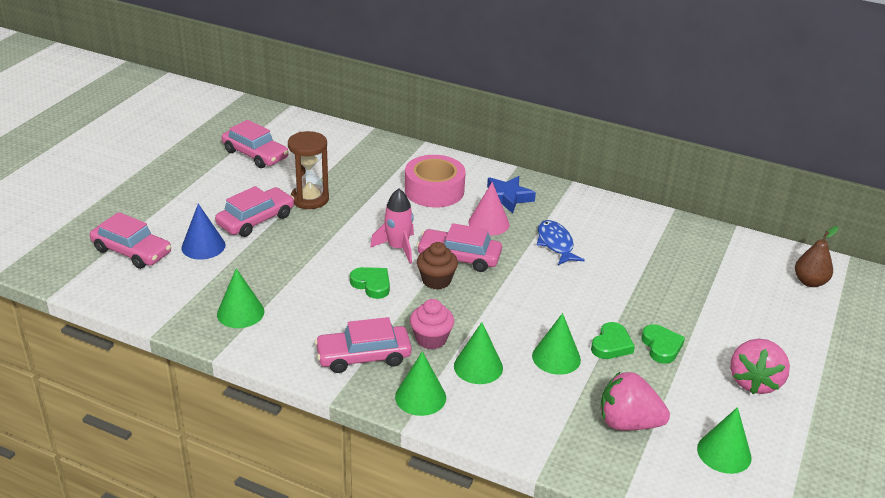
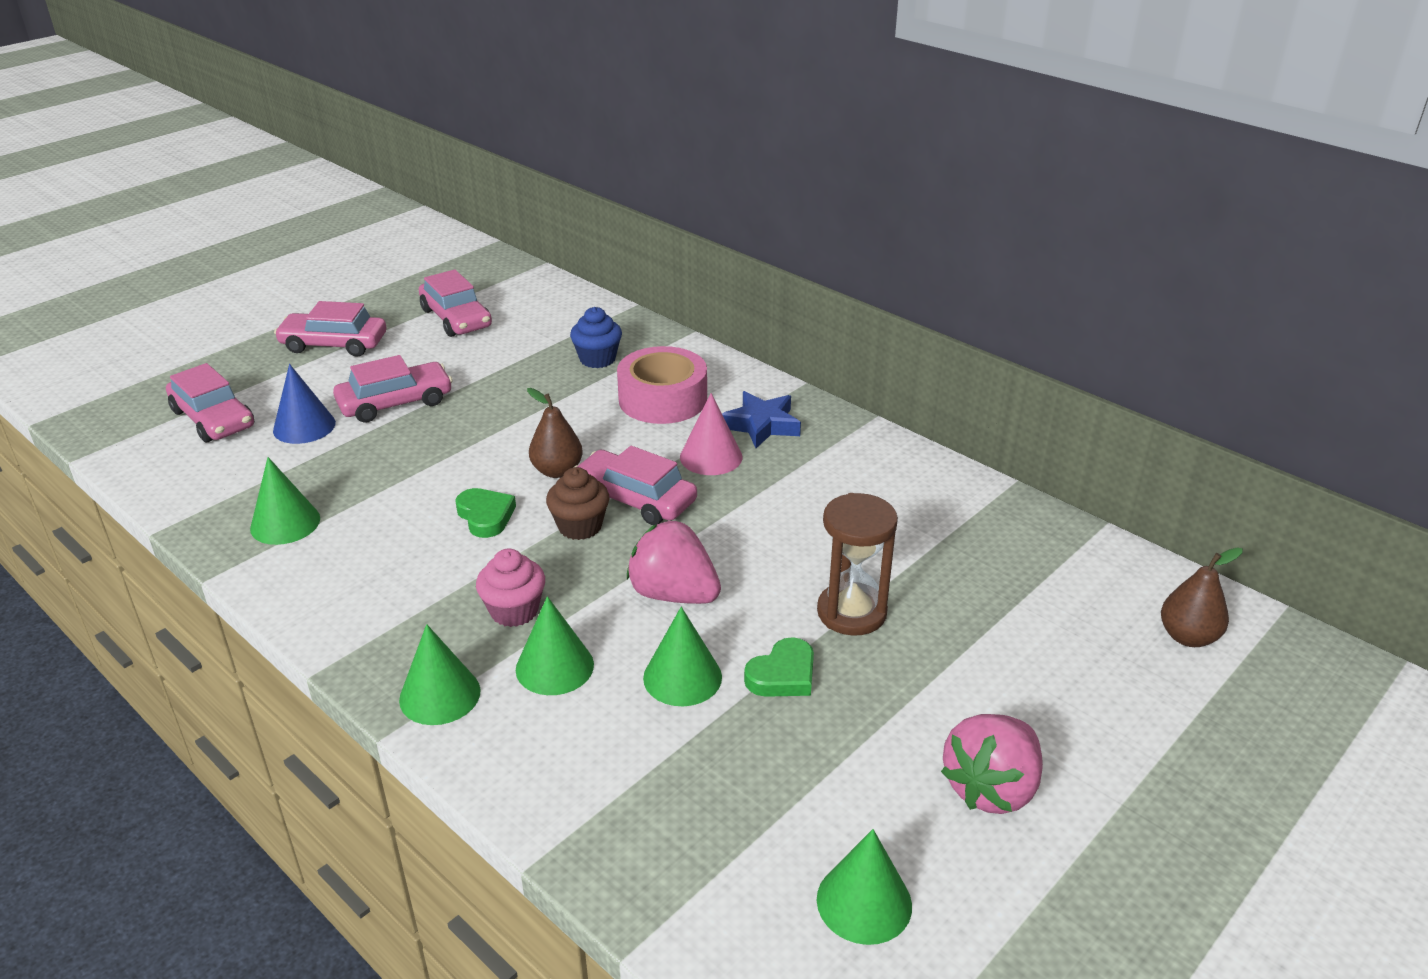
camera: 20 degrees right, 0 degrees up
(310, 199) = (485, 385): brown hourglass -> brown hourglass (851, 612)
(363, 356) = (402, 617): pink car -> pink car (334, 344)
(373, 169) = (597, 359): none -> blue cupcake
(398, 248) = (557, 471): pink rocket -> brown pear
(555, 244) = (792, 503): blue fish -> none
(628, 423) = (730, 810): pink strawberry -> pink strawberry (673, 594)
(661, 346) = (863, 694): green heart -> none

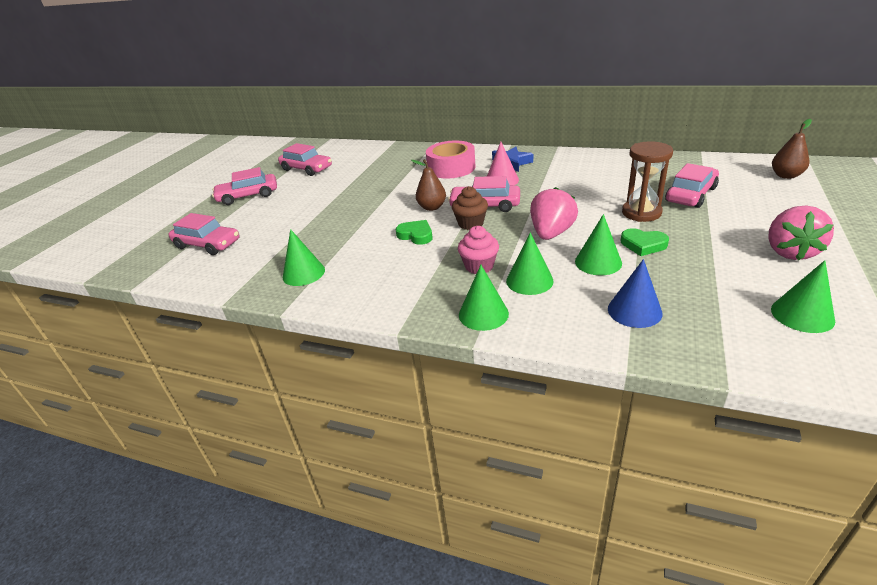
camera: 20 degrees left, 0 degrees up
(304, 426) = (268, 231): blue cone -> blue cone (634, 311)
(395, 403) = (311, 208): pink car -> pink car (690, 195)
(597, 359) = (400, 163): blue cupcake -> none
(673, 594) = (551, 233): pink strawberry -> pink strawberry turned 105 degrees clockwise
(783, 675) = (643, 245): green heart -> green heart turned 90 degrees clockwise

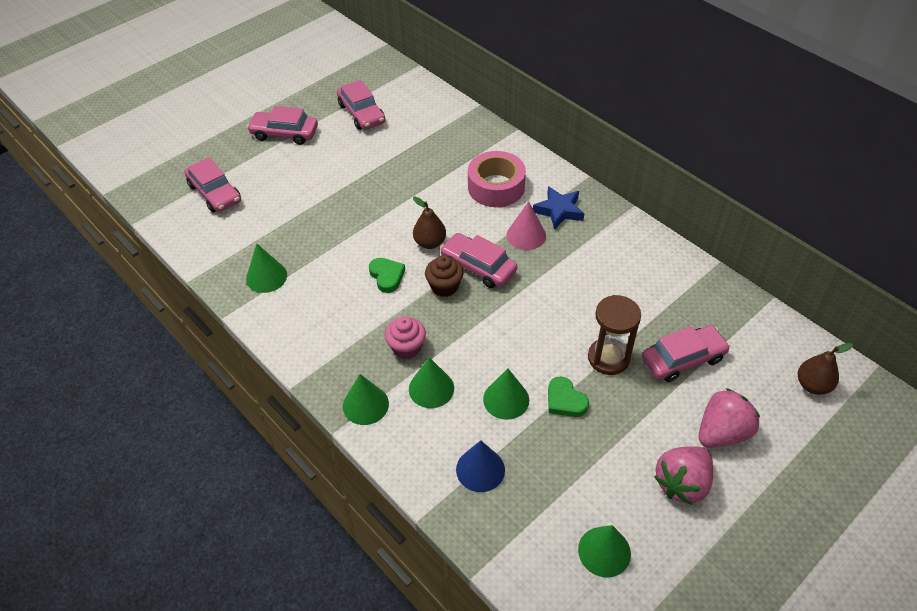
camera: 25 degrees right, 15 degrees up
(551, 233) = (501, 340): pink strawberry -> pink strawberry (722, 432)

